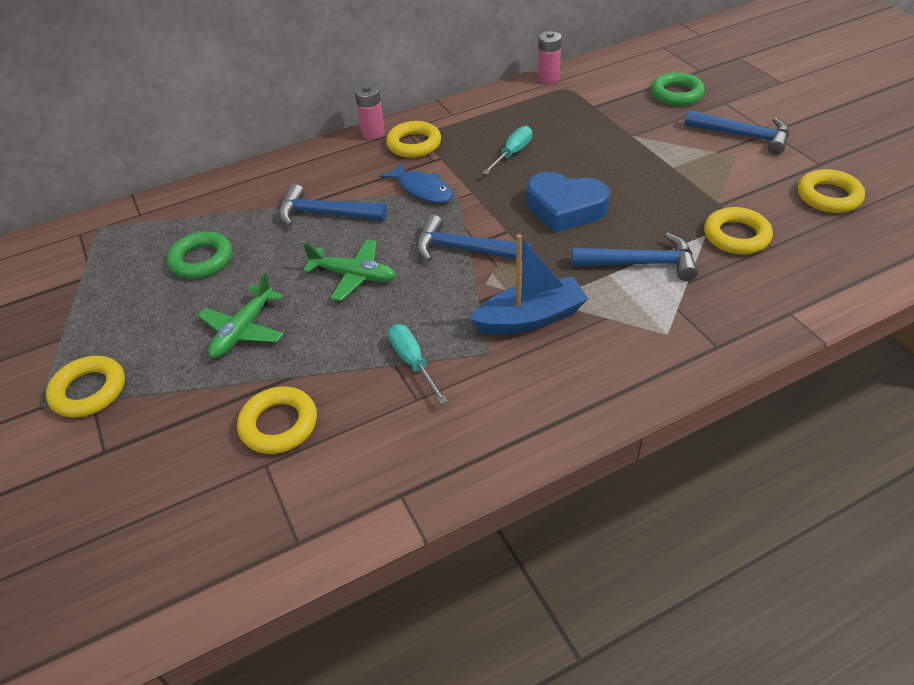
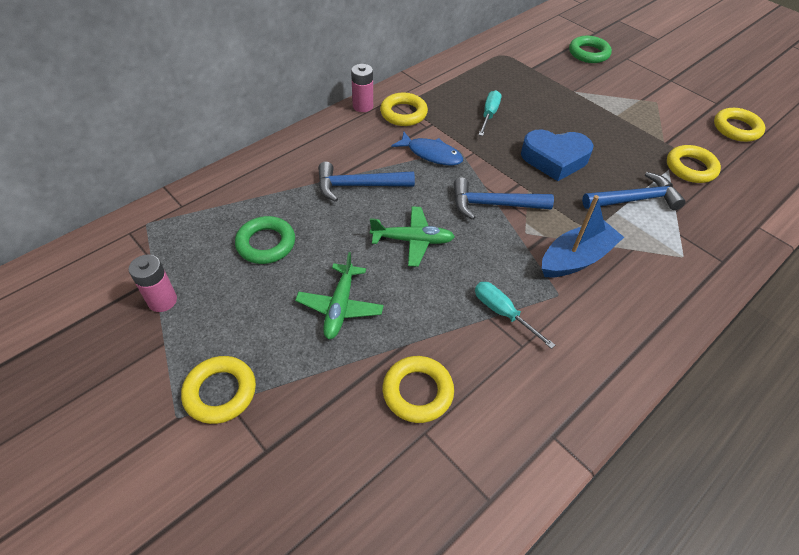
camera: 20 degrees left, 5 degrees up
(548, 78) = (484, 46): pink battery -> pink battery (162, 301)
(743, 136) = (653, 85): blue hammer -> none

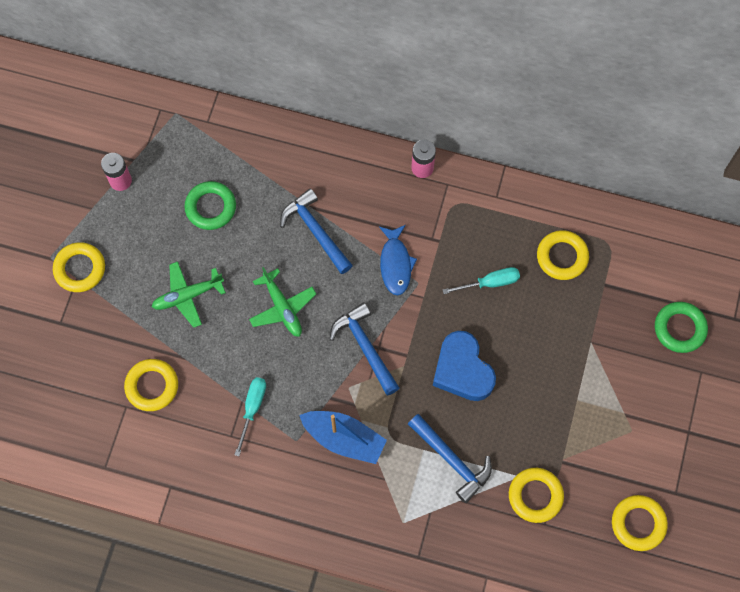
camera: 60 degrees right, 20 degrees up
(403, 113) = (437, 208): yellow ring -> yellow ring (562, 257)

